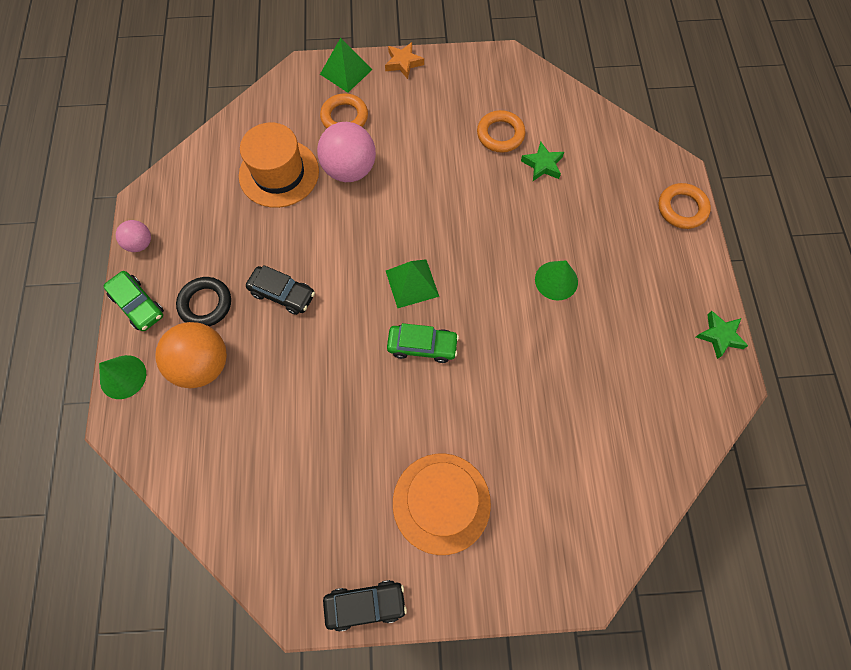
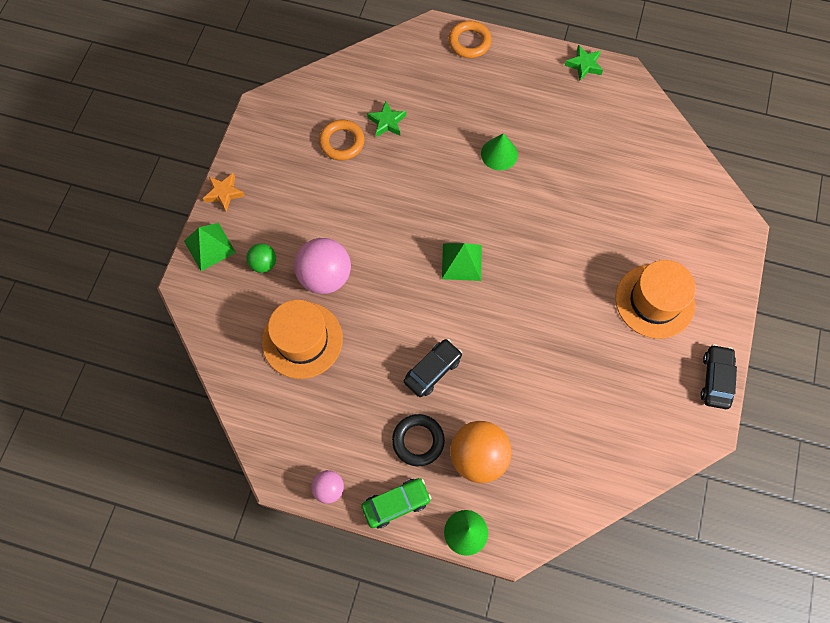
camera: 70 degrees left, 0 degrees up
(344, 117) = (264, 264): orange ring -> green ball
(422, 346) = (522, 272): green car -> none

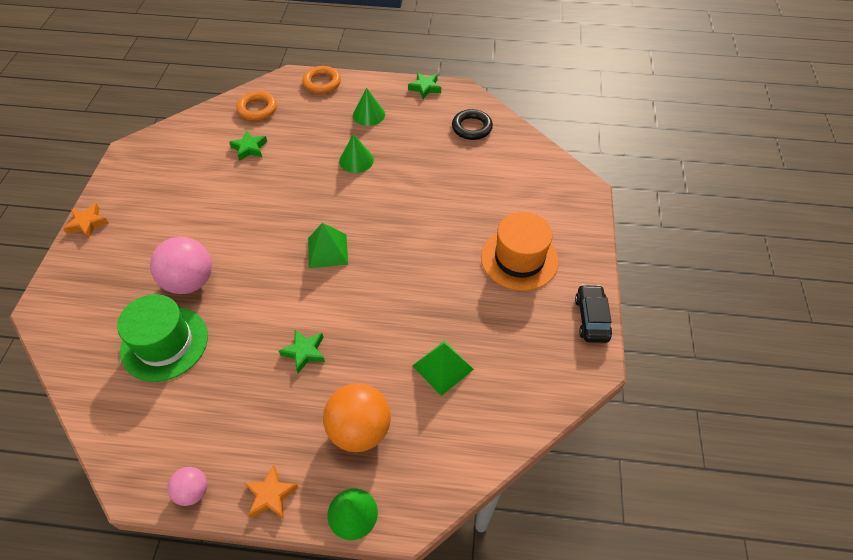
camera: 10 degrees left, 15 degrees down
(209, 246) = (69, 271): green pyramid -> green pyramid (443, 367)
(264, 264) = (125, 279): green ball -> none
(302, 340) = (164, 343): orange hat -> green hat
(342, 142) = (206, 169): orange ring -> orange ring (257, 109)
(396, 504) = (271, 495): green car -> orange star
(418, 441) = (292, 424): black ring -> black ring (471, 127)
(432, 370) = (304, 352): black car -> green star
(517, 94) = (369, 114): none -> green cone

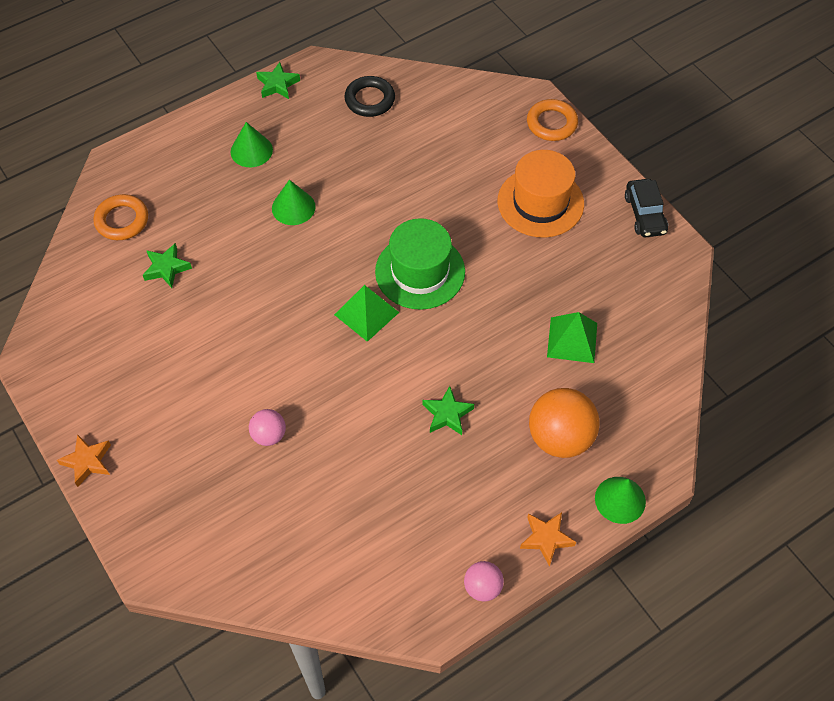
camera: 40 degrees left, 5 degrees up
(164, 343) = (313, 503): green hat -> green hat (420, 271)
(190, 282) = (269, 435): pink ball -> pink ball, size x0.53
(322, 83) = (159, 146): orange ring -> orange ring (551, 123)
(591, 318) = (645, 214): black car -> black car turned 150 degrees counterclockwise

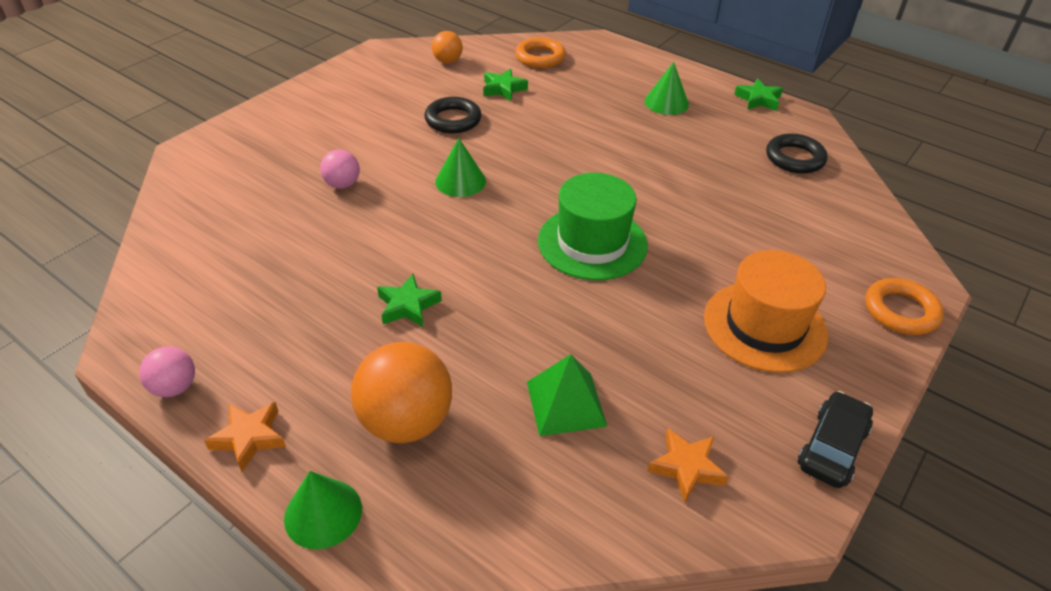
camera: 70 degrees right, 15 degrees down
(87, 461) = (290, 96): orange star -> orange star (686, 467)
(88, 302) = (447, 61): none -> orange ball
(202, 323) = (453, 120): none -> black ring
(293, 207) = (618, 140): green cone -> green cone (460, 181)
(366, 313) = (515, 215): green pyramid -> none
(645, 214) = (832, 447): black car -> black car turned 150 degrees clockwise

